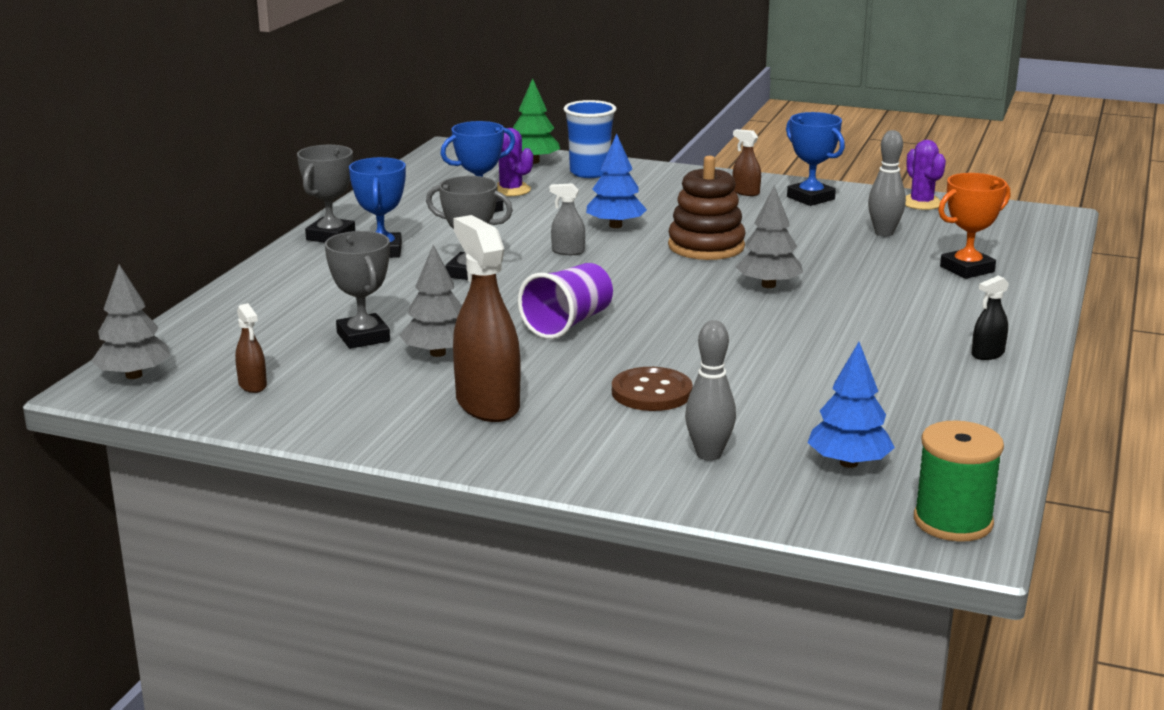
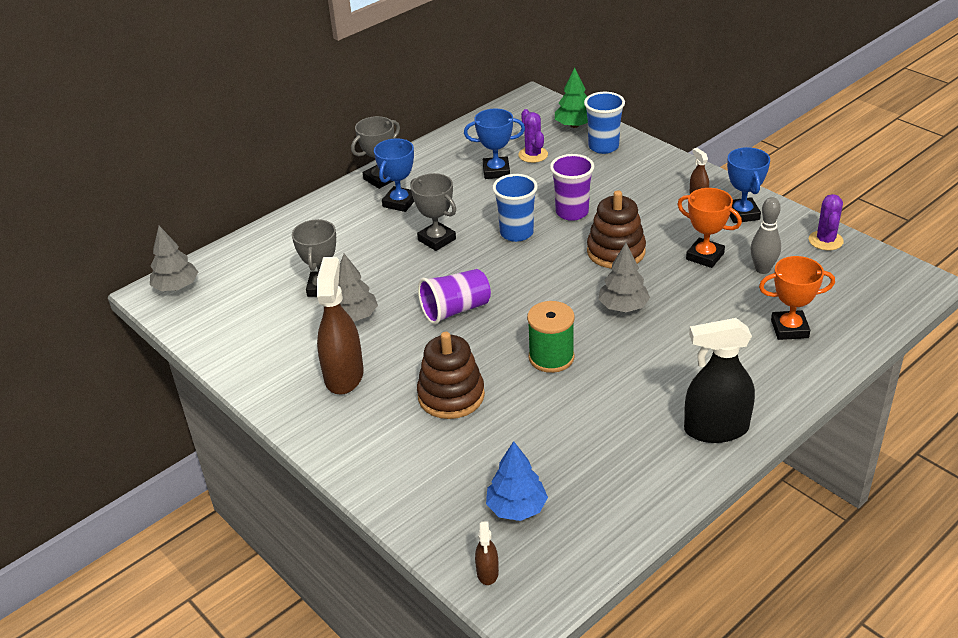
camera: 30 degrees right, 15 degrees up
(252, 385) = (230, 315): brown spray bottle -> brown spray bottle (487, 572)
(568, 251) = (516, 233): grey spray bottle -> blue cup
(615, 226) = (572, 212): blue tree -> purple cup
(651, 392) = (451, 396): brown button -> brown stacking toy
(709, 454) = (436, 468): grey bowling pin -> none
(810, 234) = (705, 256): none -> orange trophy
(953, 521) = (534, 589): green spool -> green spool (551, 357)
(987, 354) = (716, 429): black spray bottle -> black spray bottle, size x2.16

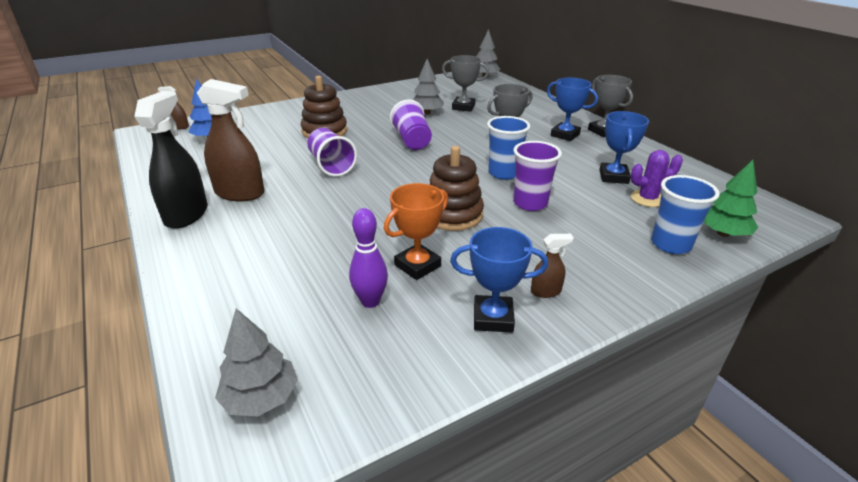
camera: 100 degrees right, 5 degrees down
(344, 375) = (371, 107): brown spray bottle -> brown spray bottle (240, 193)
(551, 357) = (331, 165): green spool -> purple cup
(623, 307) = (368, 203): grey tree -> grey tree (261, 398)
(762, 269) = (370, 301): grey bowling pin -> purple bowling pin
(789, 329) = (259, 290): orange trophy -> none
(825, 241) = (398, 382): purple cactus -> none

